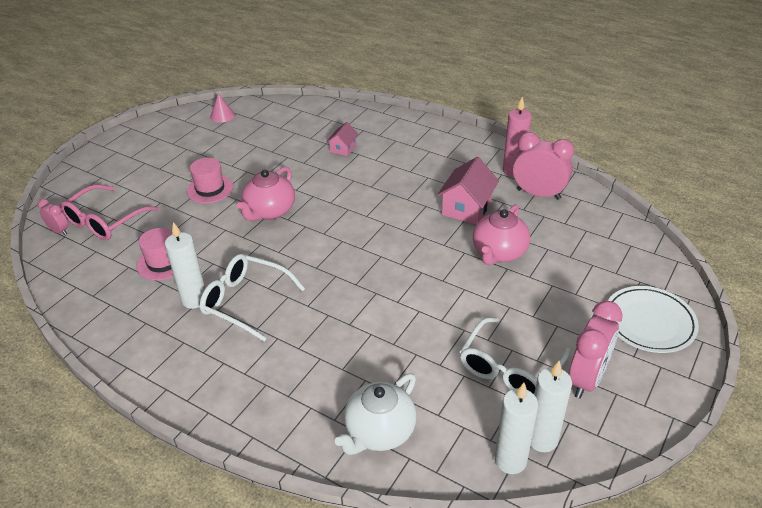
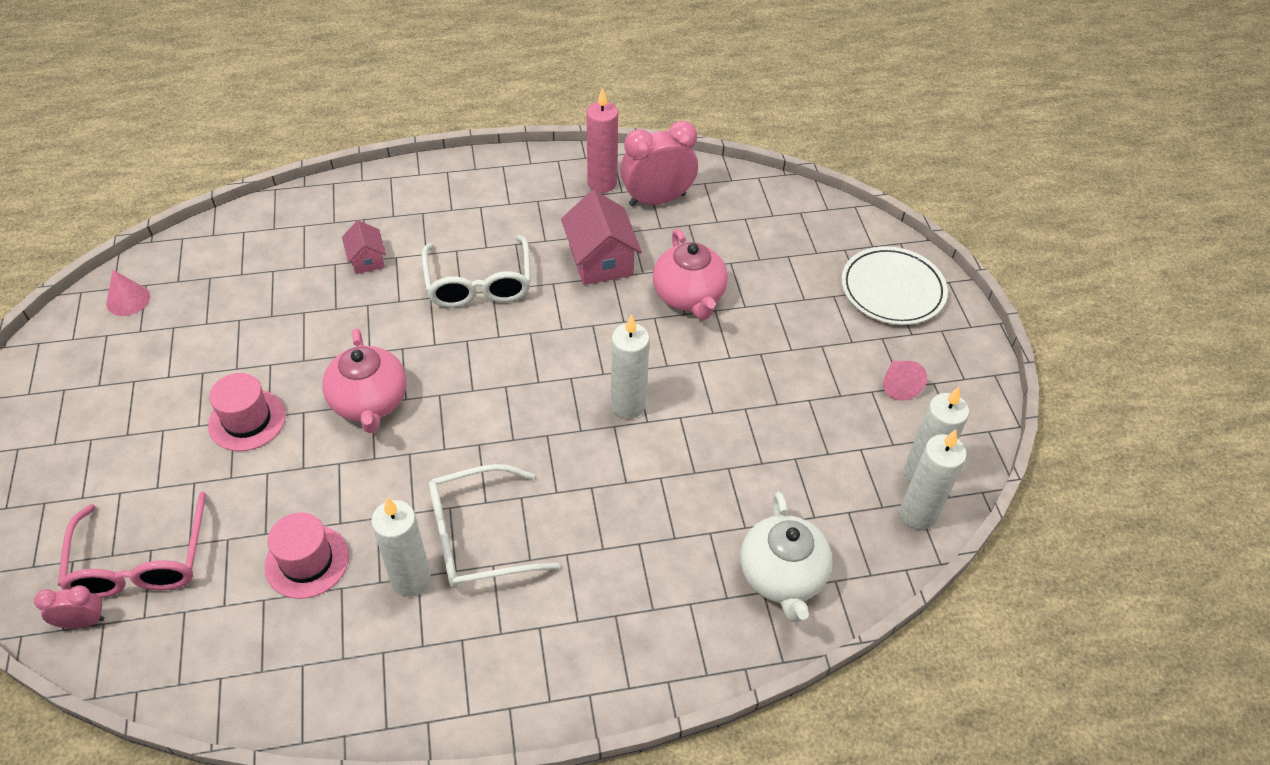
camera: 45 degrees left, 10 degrees up
(396, 287) = (628, 405): none -> white candle
(509, 368) = (826, 421): white glasses -> white glasses (479, 283)
(587, 379) = (898, 385): pink clock -> pink cone

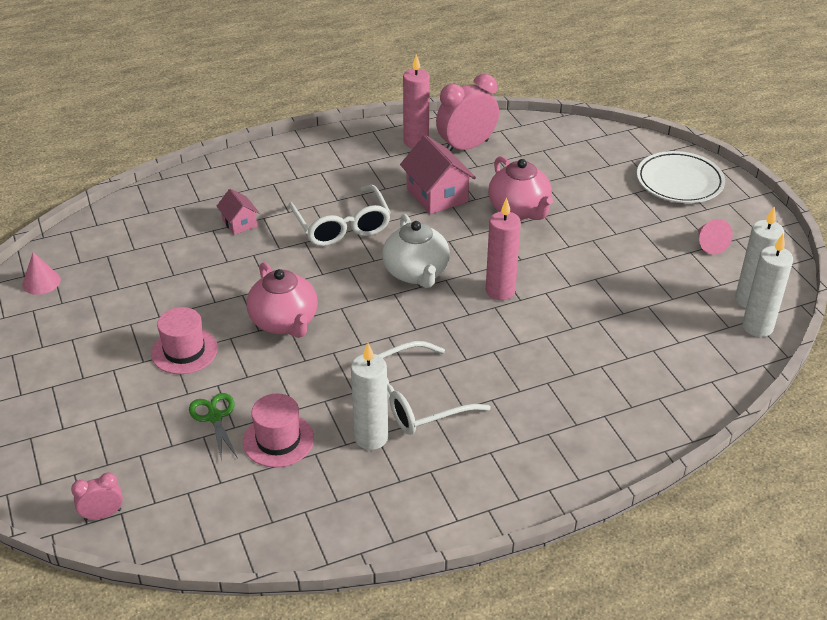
camera: 10 degrees left, 10 degrees down
(140, 561) = (134, 464): pink glasses -> none
(249, 516) = (215, 417): none -> green scissors
(628, 405) = (500, 291): white candle -> pink candle
(782, 576) = (669, 385): white teapot -> white teapot (416, 273)

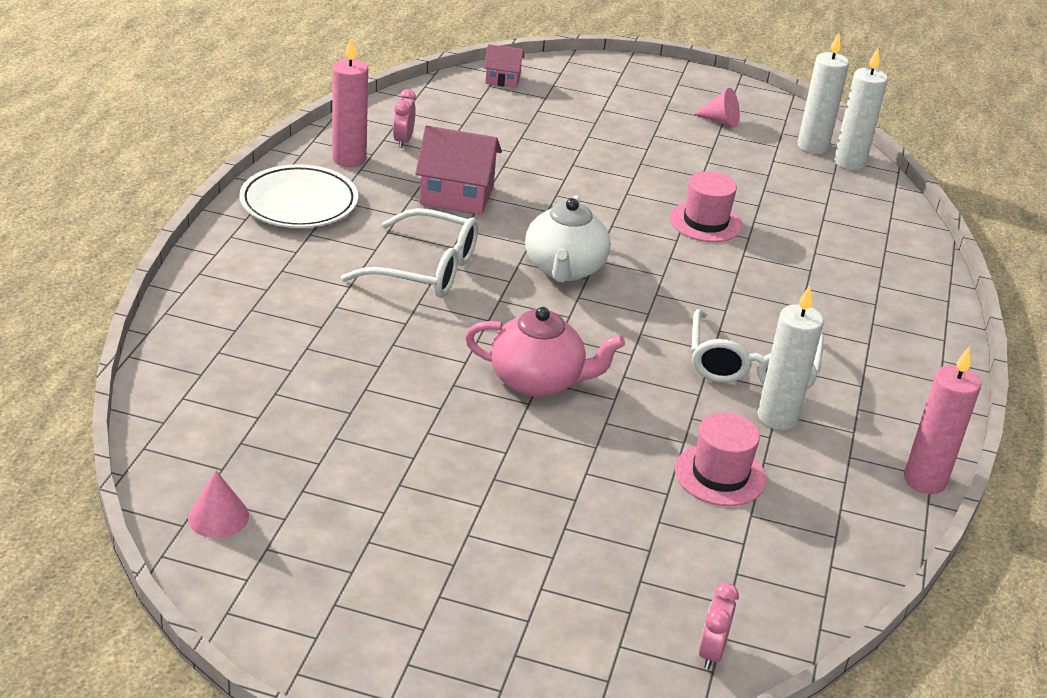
camera: 55 degrees left, 5 degrees down
(184, 351) = (500, 468): pink hat -> pink hat (705, 222)
(215, 417) = (637, 499): green scissors -> none
(239, 223) = (321, 325): pink house -> pink house (502, 79)
(416, 273) = (564, 269): white teapot -> white teapot turned 75 degrees clockwise
(466, 147) = (403, 141): pink clock -> pink clock, size x0.51
(500, 291) = (651, 242): pink candle -> pink candle (924, 480)
(519, 210) = (545, 170): pink teapot -> none
(679, 181) = (617, 84): white plate -> white plate (299, 202)

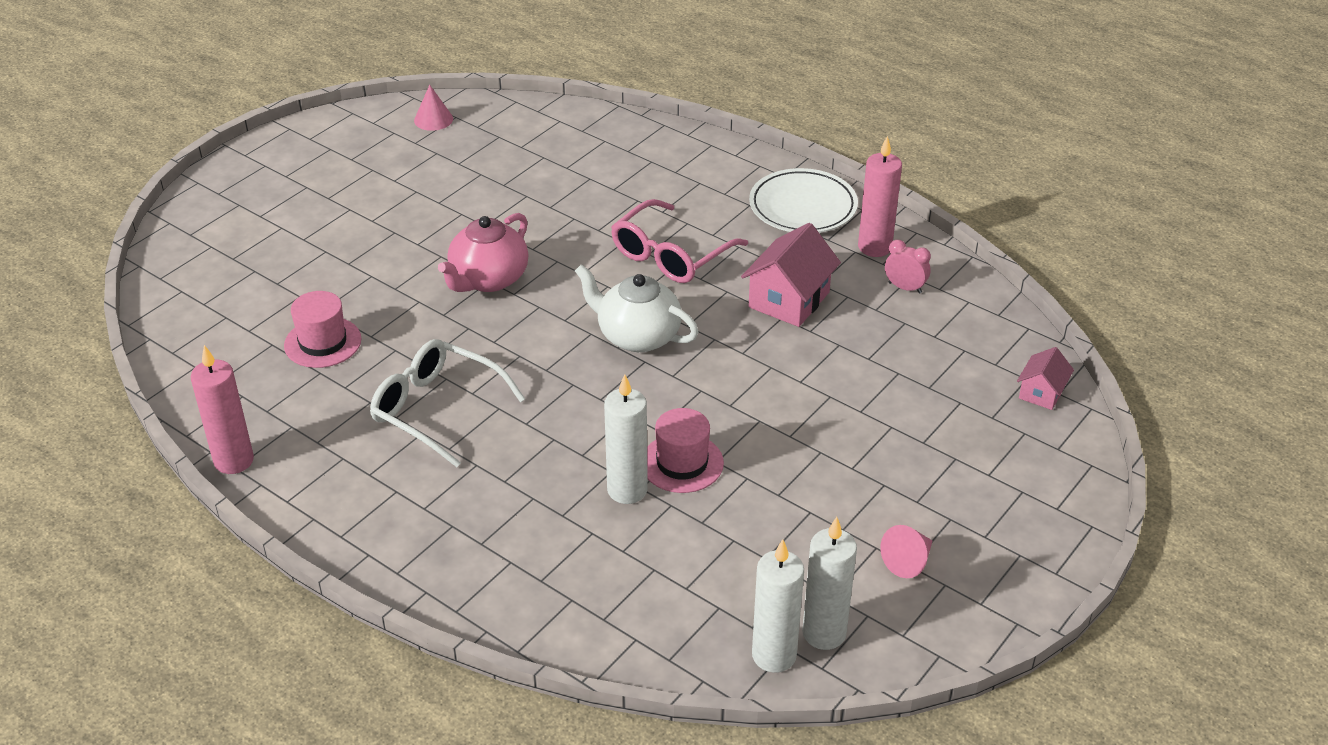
camera: 115 degrees right, 5 degrees up
(425, 269) = (671, 255): white glasses -> pink glasses
(711, 652) = (174, 282): pink clock -> none
(777, 417) = (363, 400): white candle -> white candle (627, 490)

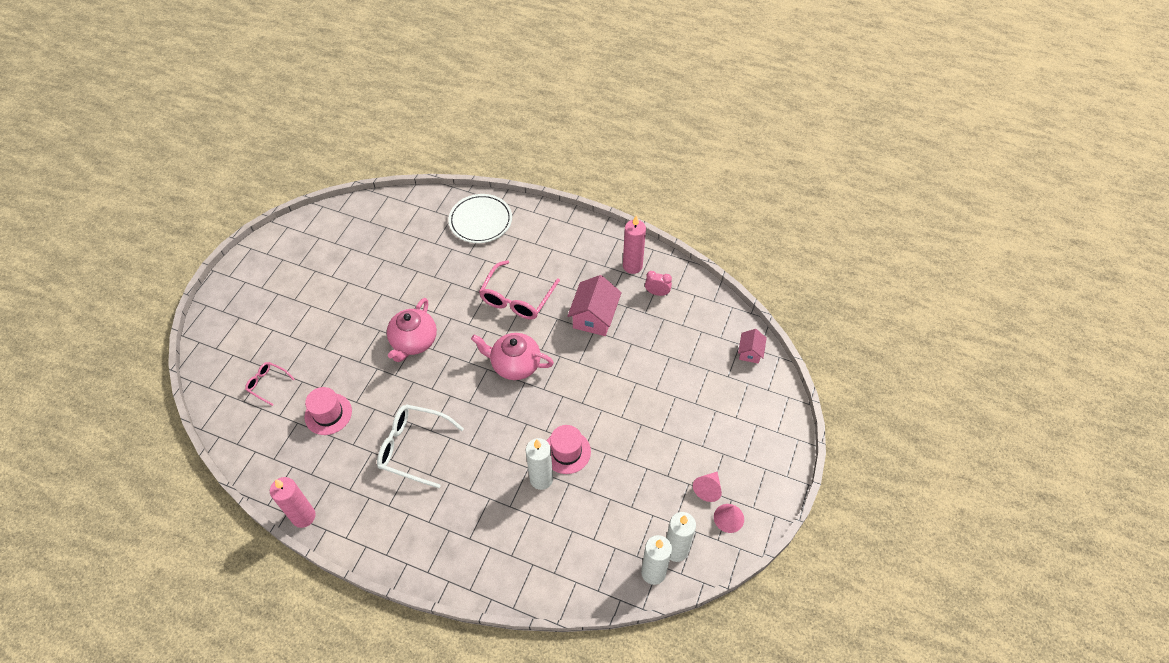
camera: 15 degrees left, 15 degrees up
(247, 290) = (267, 384): none -> pink glasses
(433, 119) = (340, 222): pink cone -> pink cone (728, 518)
(637, 336) = (515, 364): white teapot -> pink teapot
(803, 206) = (583, 244): white plate -> white plate (480, 221)

